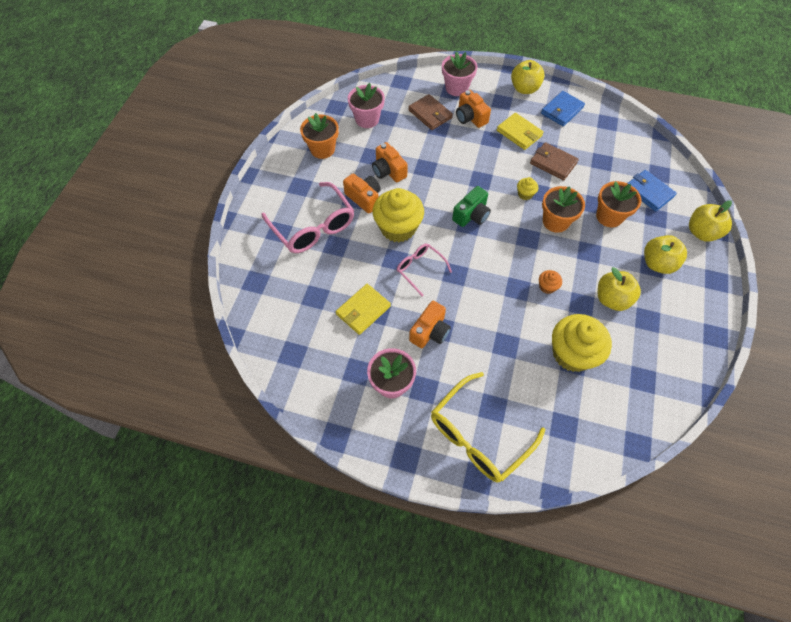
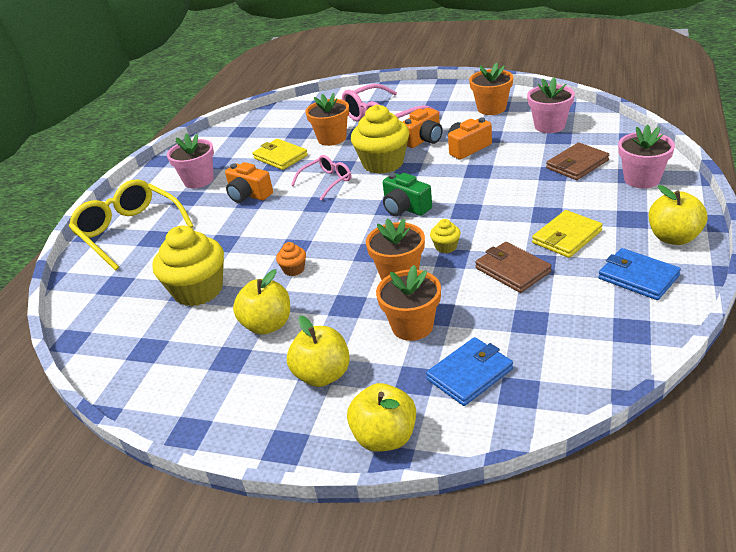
camera: 95 degrees right, 25 degrees down
(338, 267) = (332, 138): none -> orange flower pot
(470, 117) = (583, 194): orange camera -> none
(553, 163) = (512, 270): brown wallet -> brown wallet turned 75 degrees counterclockwise

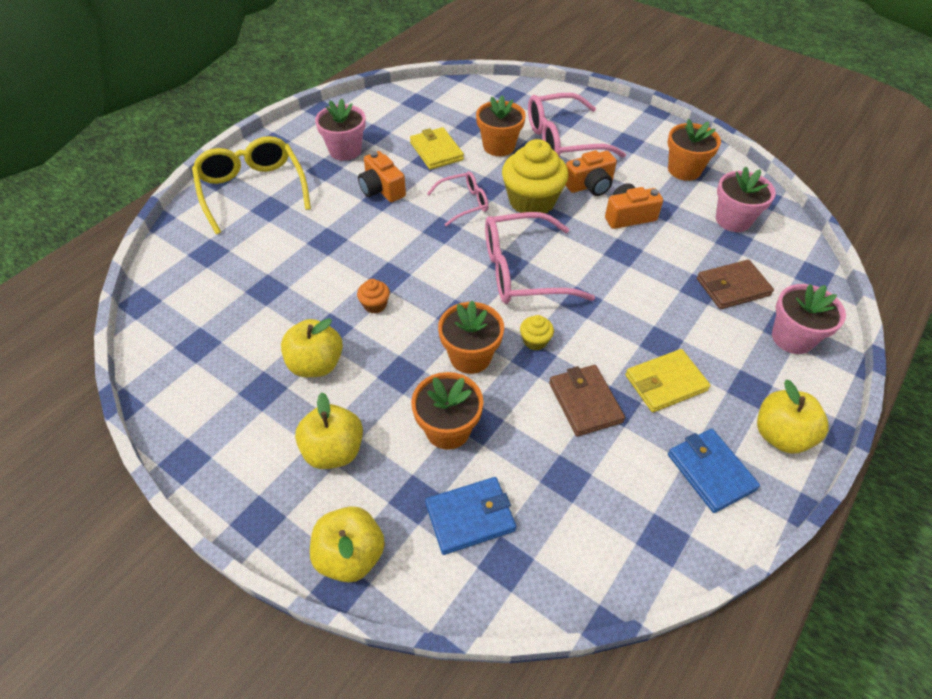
camera: 15 degrees right, 15 degrees up
(198, 290) = (276, 292): yellow cupcake -> none
(405, 208) = (522, 271): green camera -> pink glasses

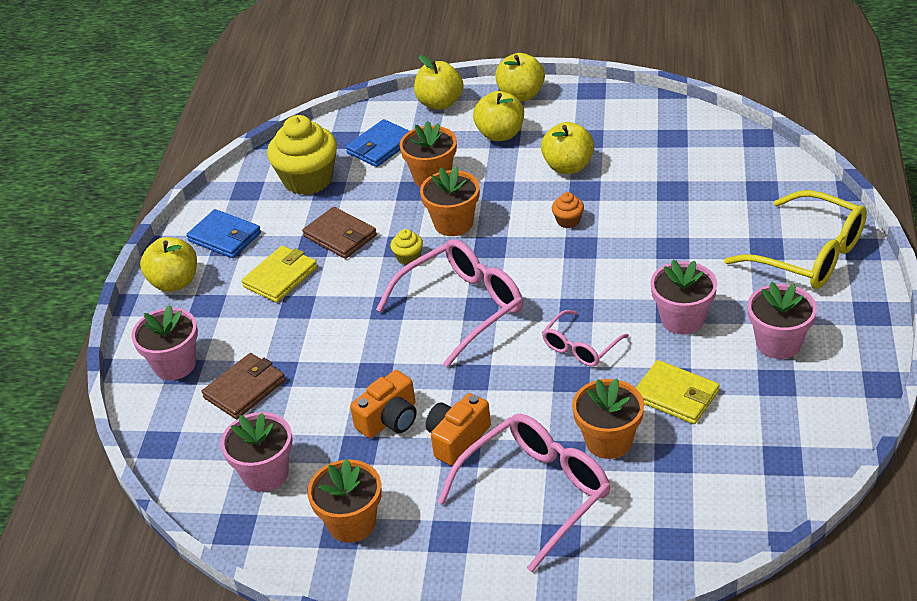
camera: 155 degrees right, 10 degrees down
(256, 504) = (521, 95): none -> yellow apple
(382, 189) = (682, 319): orange camera -> pink flower pot
(532, 201) = (509, 385): yellow cupcake -> yellow cupcake (308, 179)

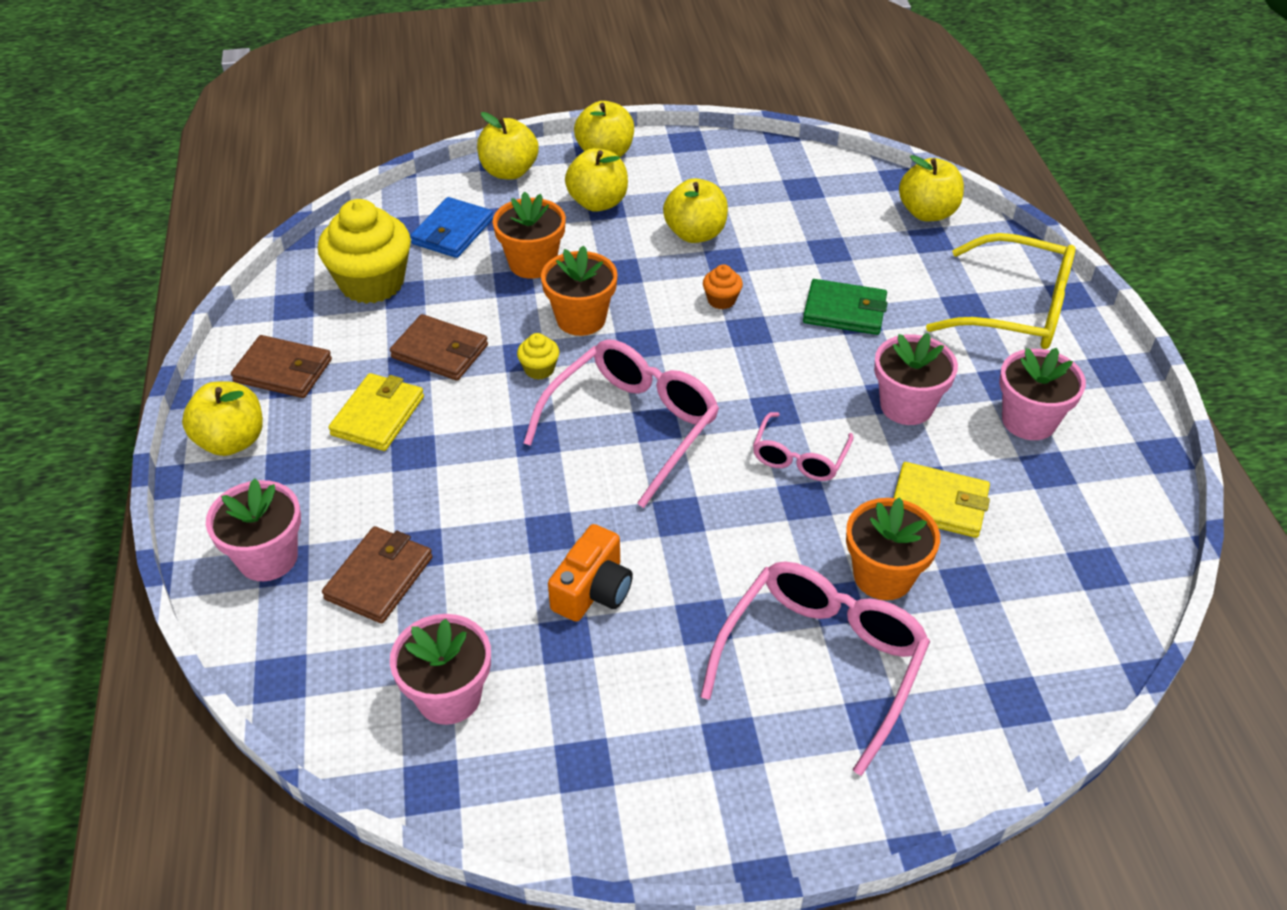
camera: 20 degrees left, 5 degrees up
(225, 237) = (283, 371): blue wallet -> brown wallet
(352, 523) = (594, 748): orange flower pot -> none
(457, 439) = (692, 604): orange camera -> none
(664, 240) = (844, 311): none -> green wallet
(769, 168) = (927, 213): none -> yellow apple

